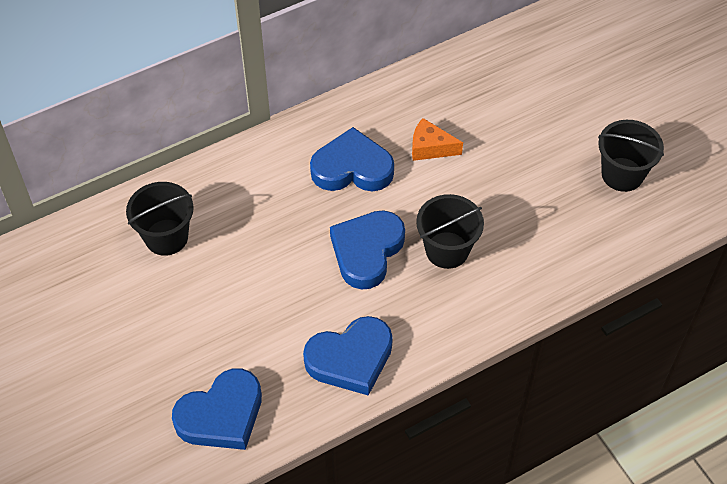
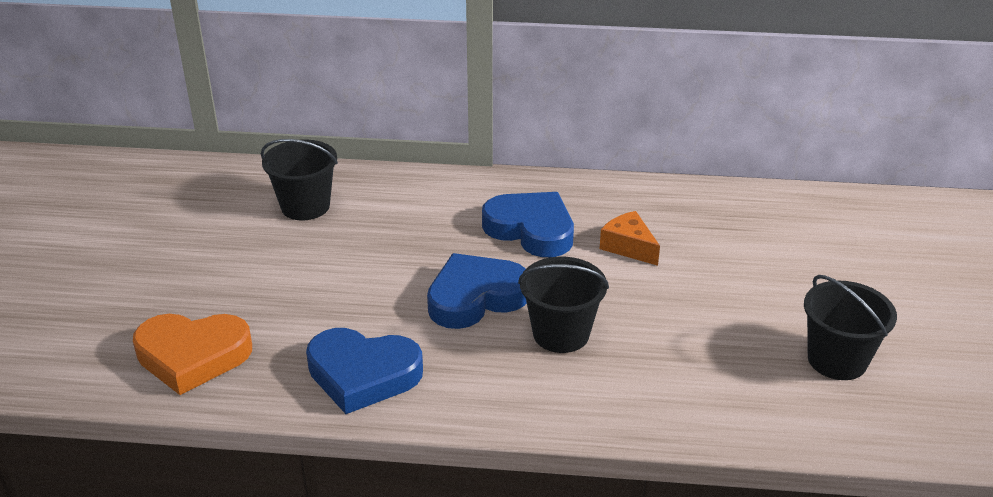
camera: 35 degrees right, 20 degrees down
(221, 415) = (193, 356): blue heart -> orange heart

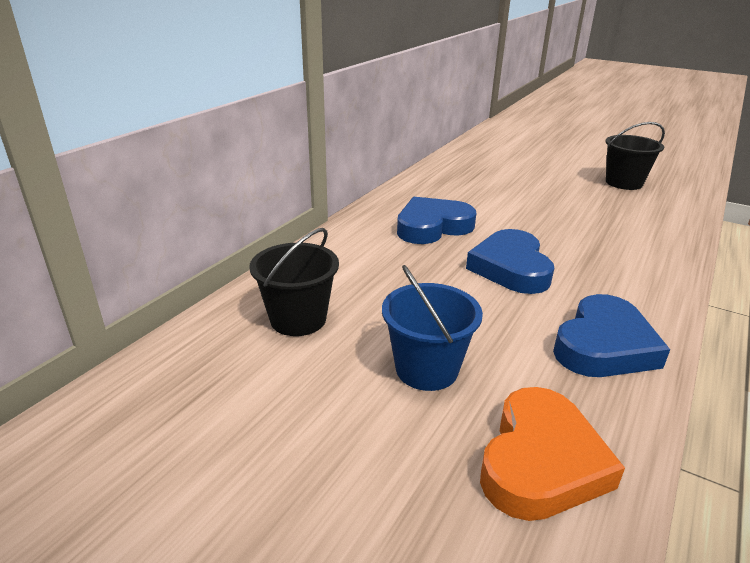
camera: 65 degrees left, 5 degrees down
(273, 283) = (426, 369): none -> blue bucket
(561, 334) = (572, 248): black bucket -> none
(628, 247) = (479, 202): orange cheese -> none

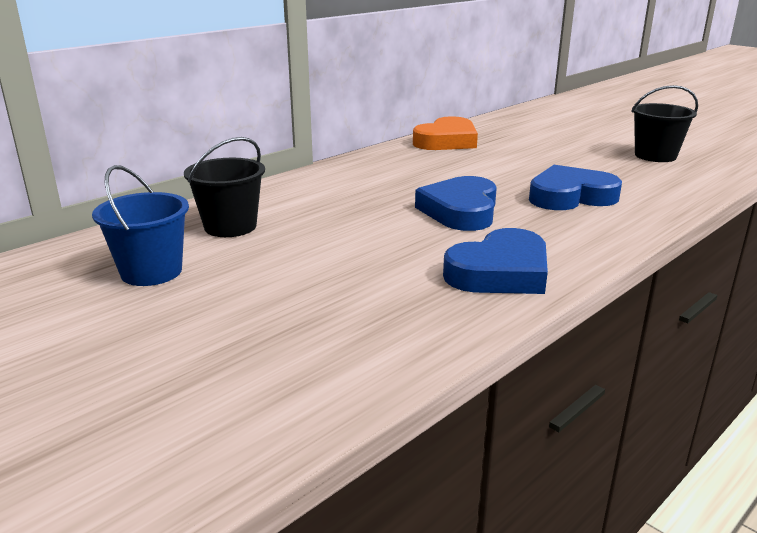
camera: 15 degrees right, 5 degrees down
(426, 369) = (315, 269): blue bucket -> blue bucket (151, 272)
(432, 227) = (410, 175): blue heart -> blue heart (570, 196)
(541, 461) = (363, 336): orange heart -> orange heart (446, 141)

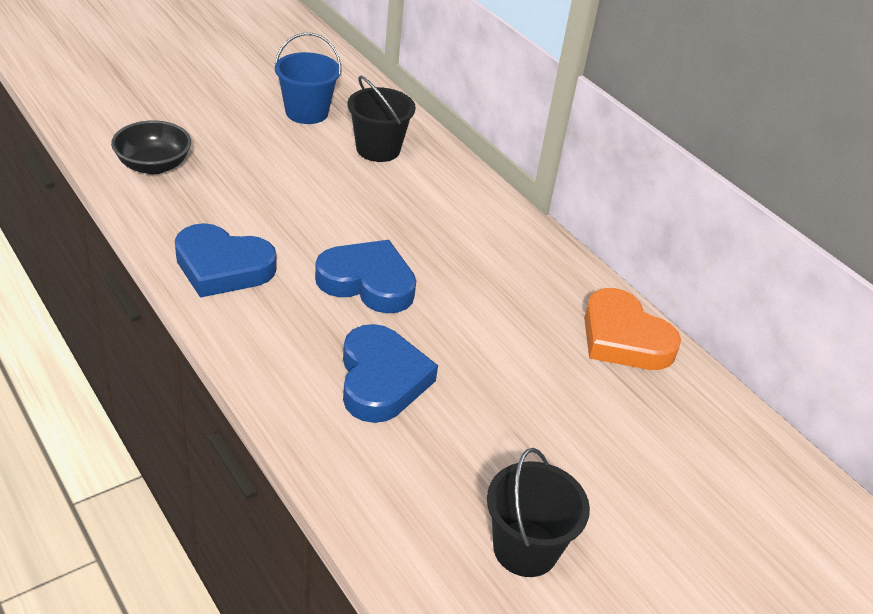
camera: 95 degrees right, 15 degrees up
(327, 355) = (153, 165): none -> black bowl
(500, 272) = (222, 267): blue heart -> blue heart turned 45 degrees counterclockwise

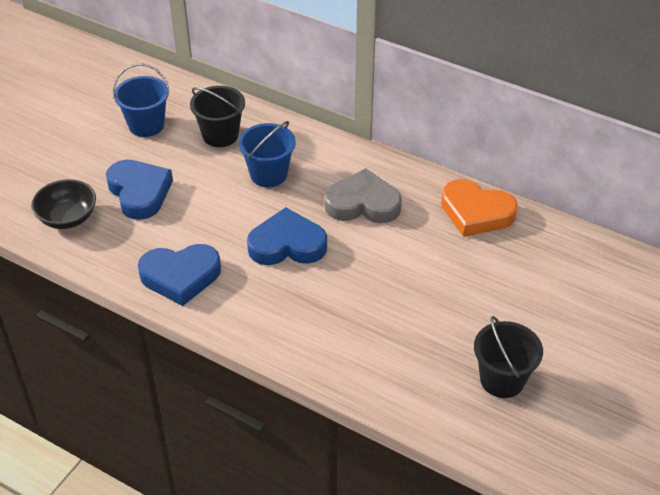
camera: 20 degrees left, 5 degrees up
(381, 379) = (344, 310): blue heart -> blue heart (139, 192)
(401, 205) = (268, 174): none -> blue bucket
(489, 275) = (363, 203): none -> grey heart

